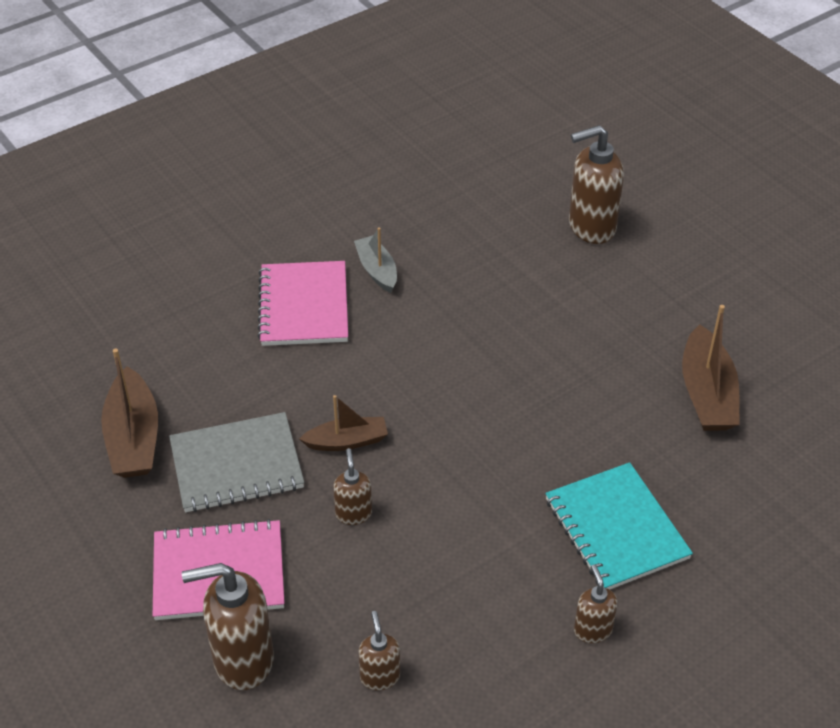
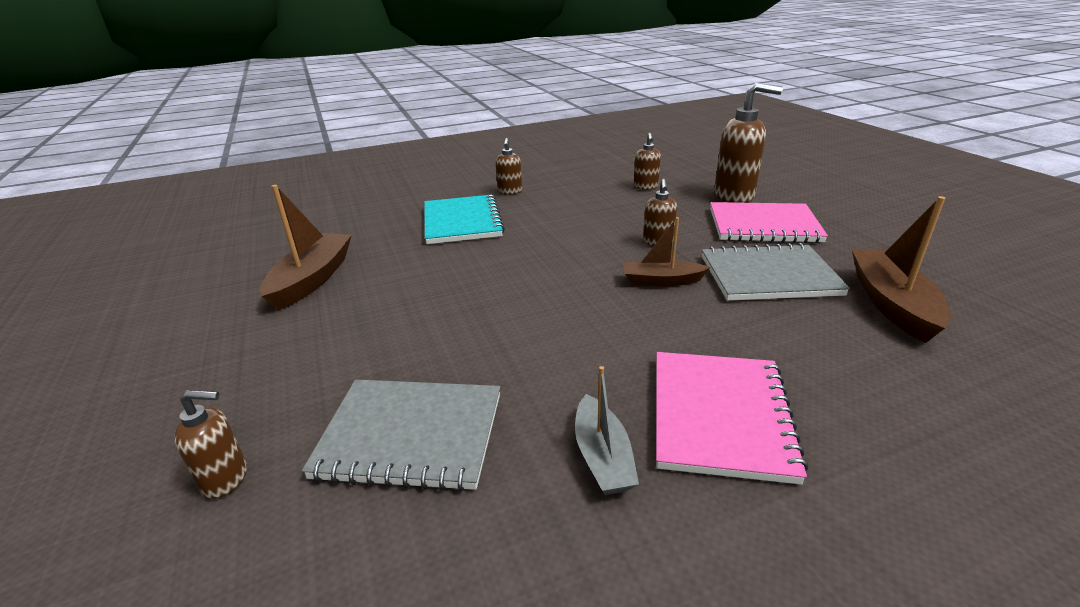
camera: 165 degrees left, 15 degrees down
(500, 265) = (411, 435): none -> grey notebook
(591, 227) = (226, 479): brown soap dispenser -> brown soap dispenser, size x0.53

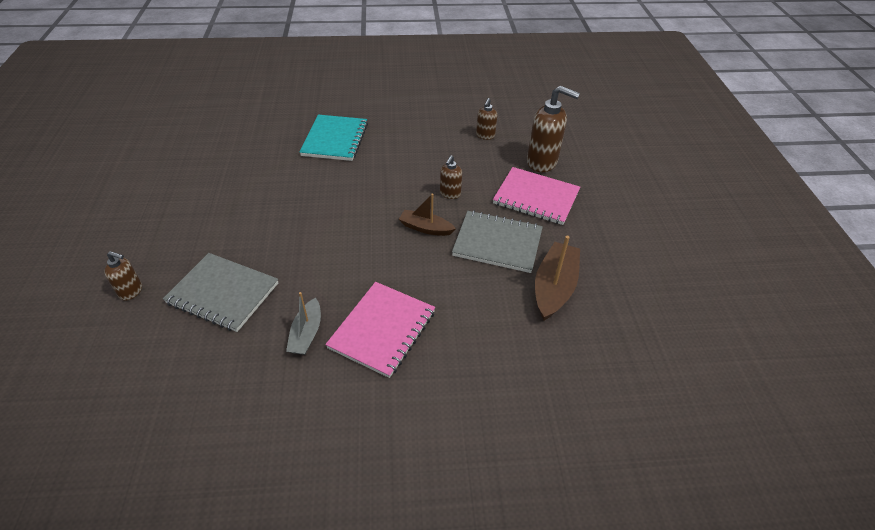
camera: 15 degrees right, 15 degrees up
(312, 279) = (220, 168): brown boat -> none
(510, 192) = (385, 116): brown soap dispenser -> none

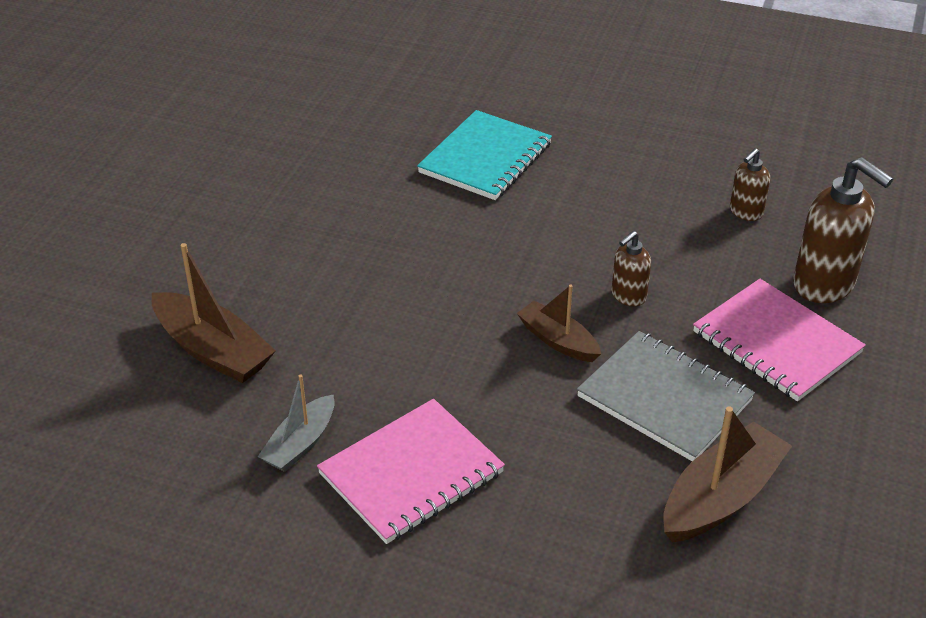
camera: 25 degrees right, 5 degrees down
(131, 291) = (96, 311): brown soap dispenser -> none
(223, 293) = (213, 350): grey notebook -> brown boat

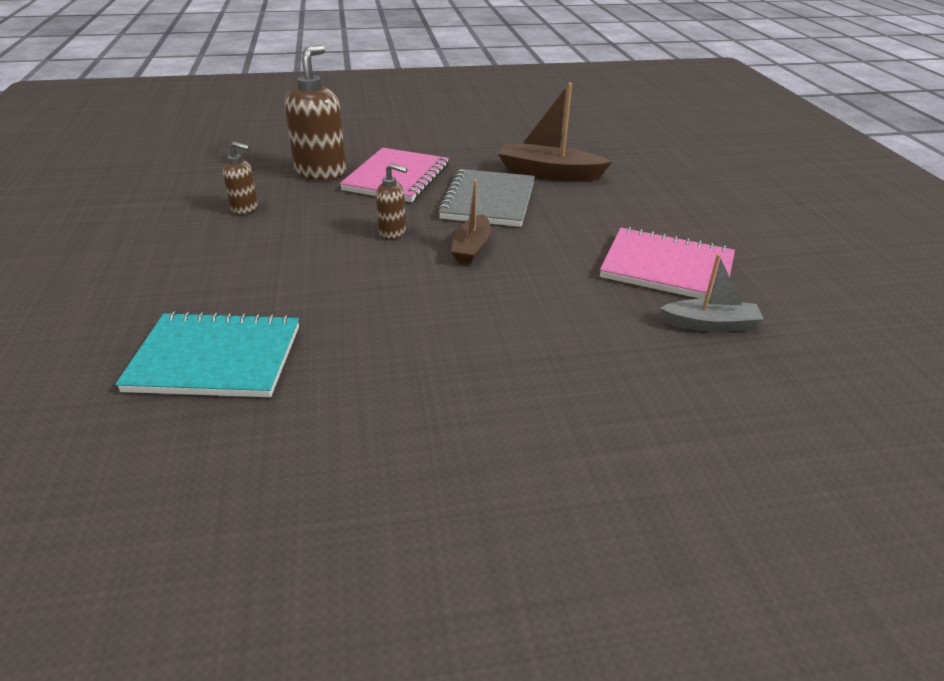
camera: 120 degrees left, 5 degrees down
(213, 350) = (687, 426): brown boat -> none

